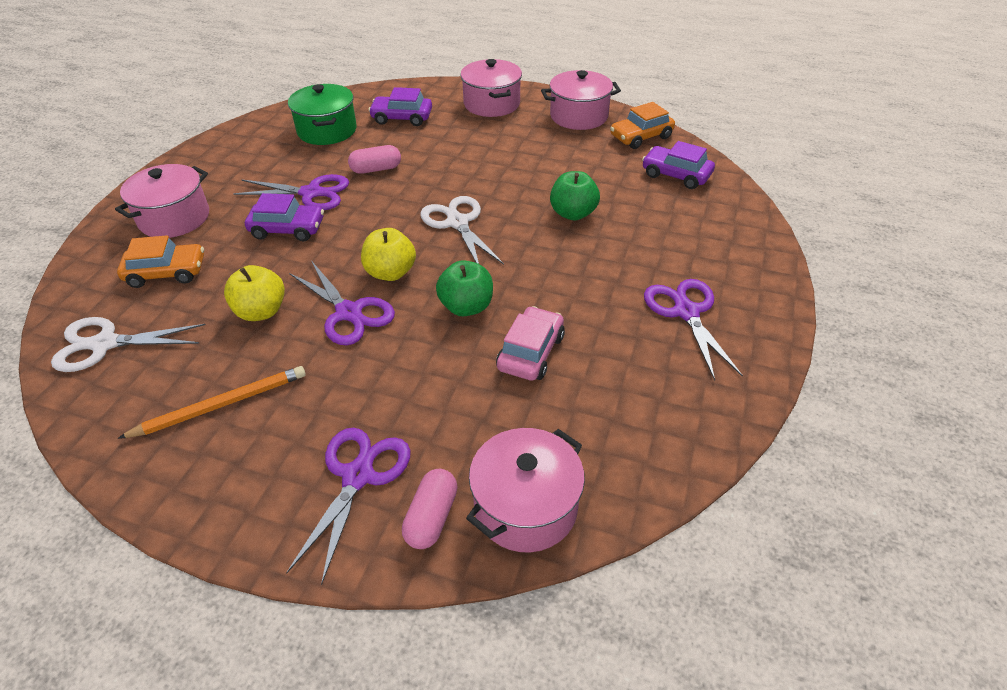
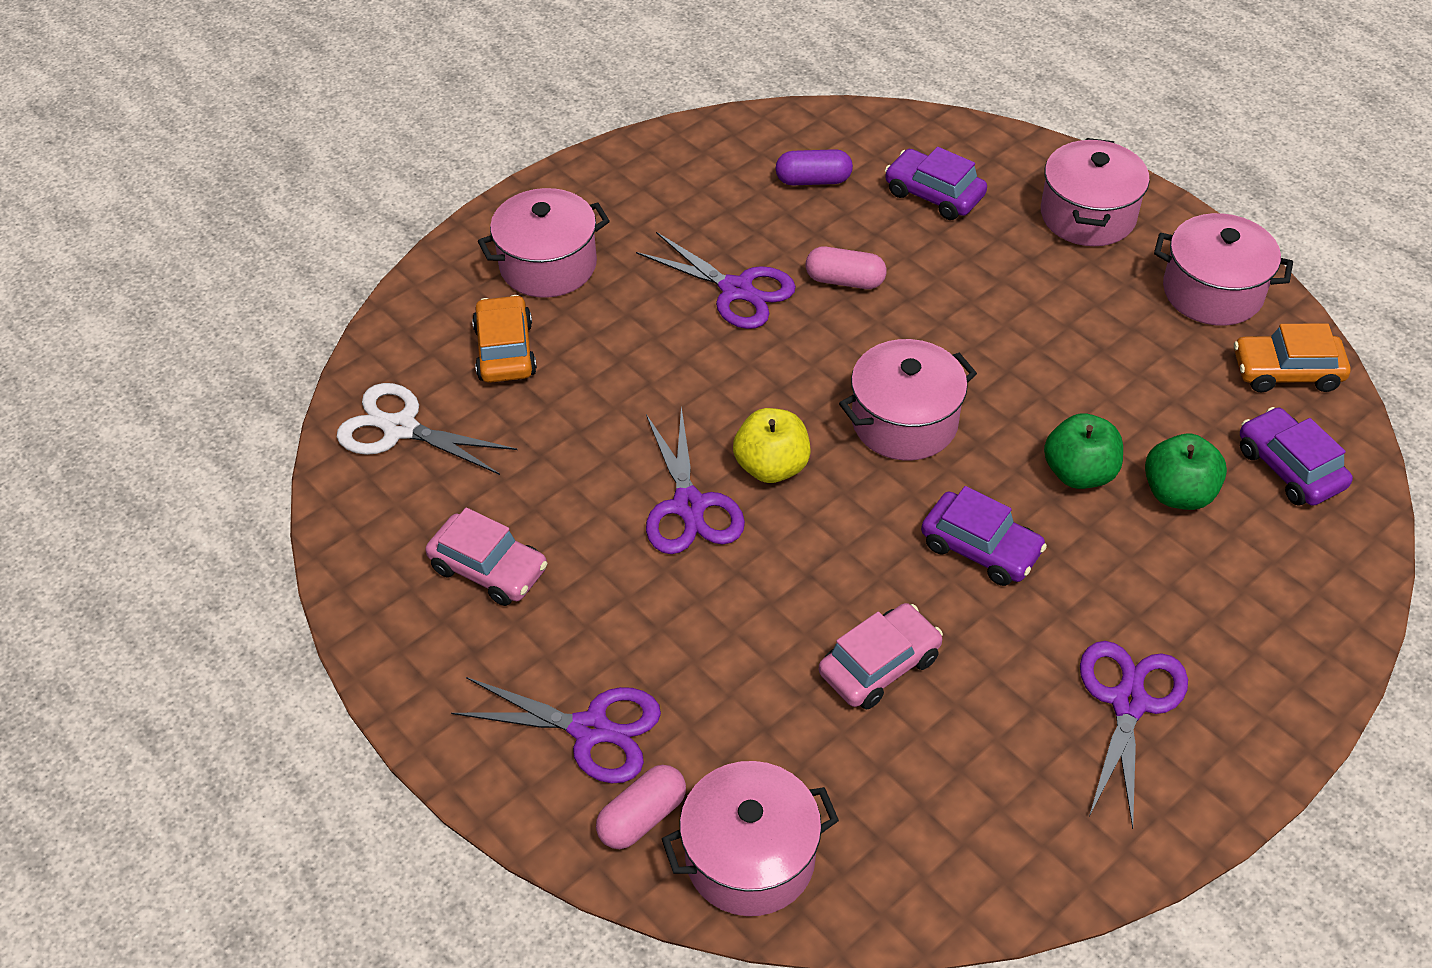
camera: 30 degrees right, 5 degrees up
(166, 272) = (505, 351): orange car -> orange car turned 120 degrees counterclockwise
(221, 405) = (489, 569): orange pencil -> pink car
(261, 311) = (588, 458): yellow apple -> none
(287, 229) = (677, 340): purple car -> purple car (980, 548)
(327, 130) = (813, 180): green pot -> purple capsule
(358, 476) = (590, 729): purple scissors -> purple scissors turned 60 degrees clockwise
(457, 223) = (904, 422): white scissors -> pink pot
(466, 307) = (838, 562): green apple -> green apple (1178, 493)

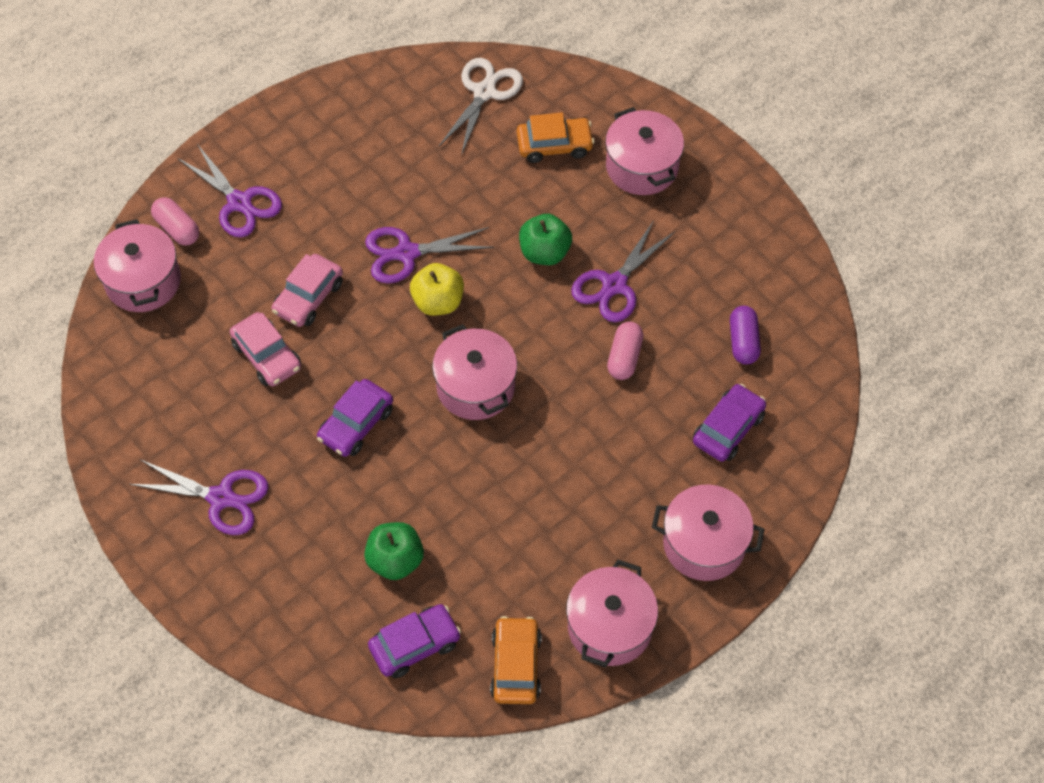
camera: 90 degrees right, 10 degrees up
(489, 569) = (364, 146): pink car -> pink car (308, 297)
(590, 729) = (239, 202): purple scissors -> purple scissors turned 60 degrees counterclockwise
(1079, 473) = (419, 496): green apple -> green apple (544, 252)

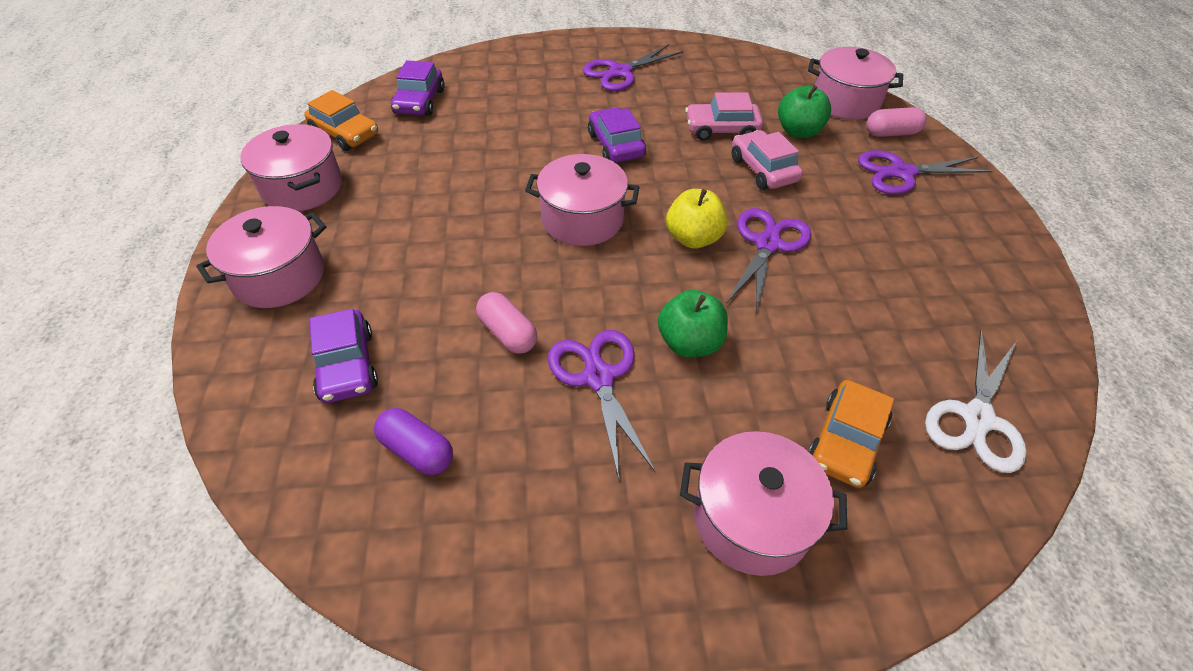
camera: 125 degrees right, 10 degrees down
(395, 560) = (487, 118): green apple -> green apple (798, 132)
(484, 92) = (977, 418): white scissors -> white scissors turned 60 degrees clockwise

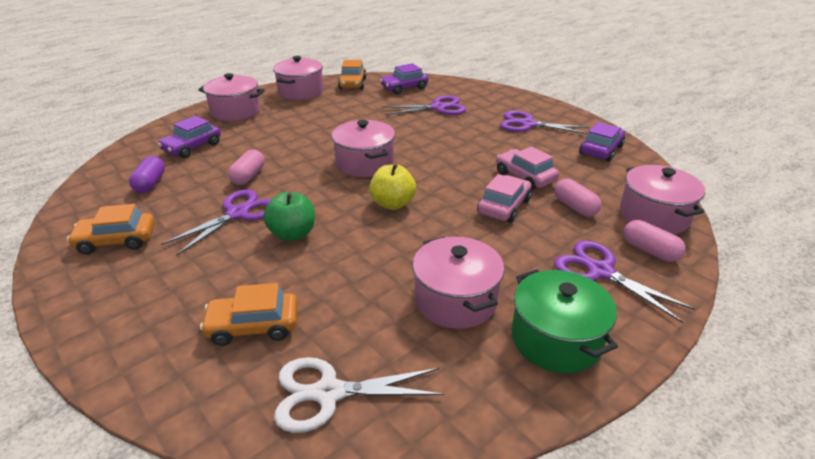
camera: 55 degrees right, 15 degrees down
(558, 535) = (116, 240): none -> orange car
(616, 145) = (449, 149): purple car -> purple car (601, 150)
(751, 519) = (161, 304): pink pot -> pink pot (455, 300)
(767, 244) = (422, 233): purple scissors -> purple scissors (438, 108)
(798, 132) = (574, 207): green apple -> pink capsule
(974, 244) = (556, 339): none -> green pot

